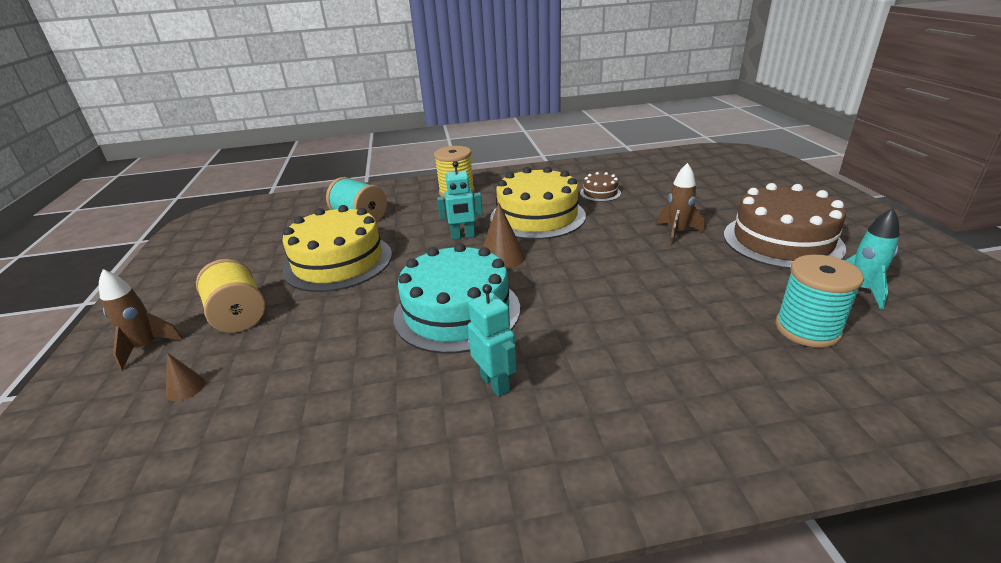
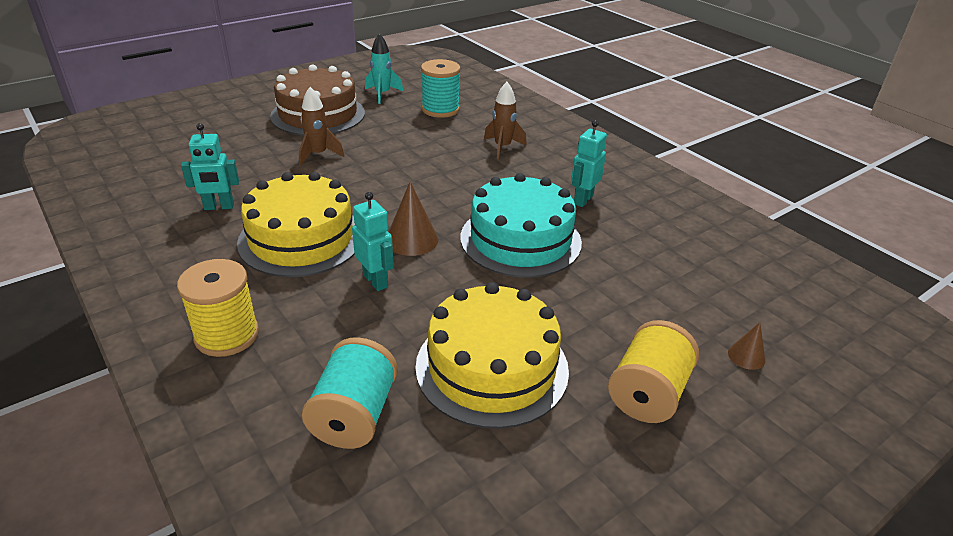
camera: 120 degrees left, 5 degrees up
(146, 347) = (755, 439): brown rocket -> brown rocket (502, 147)
(600, 193) = (219, 207): brown cake -> turquoise robot

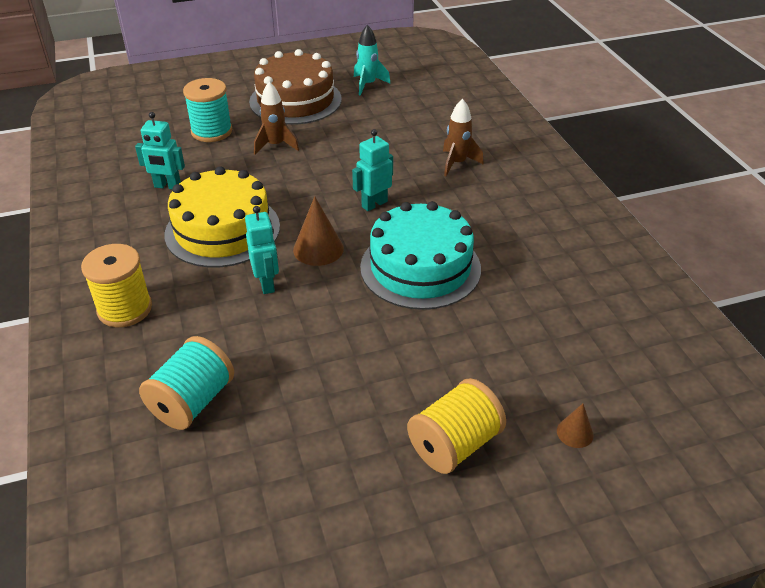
camera: 20 degrees right, 5 degrees up
(440, 109) = (417, 110): turquoise spool -> turquoise spool (211, 131)
(492, 367) = (326, 387): yellow cake -> none
(583, 200) = (507, 236): turquoise robot -> turquoise robot (374, 204)

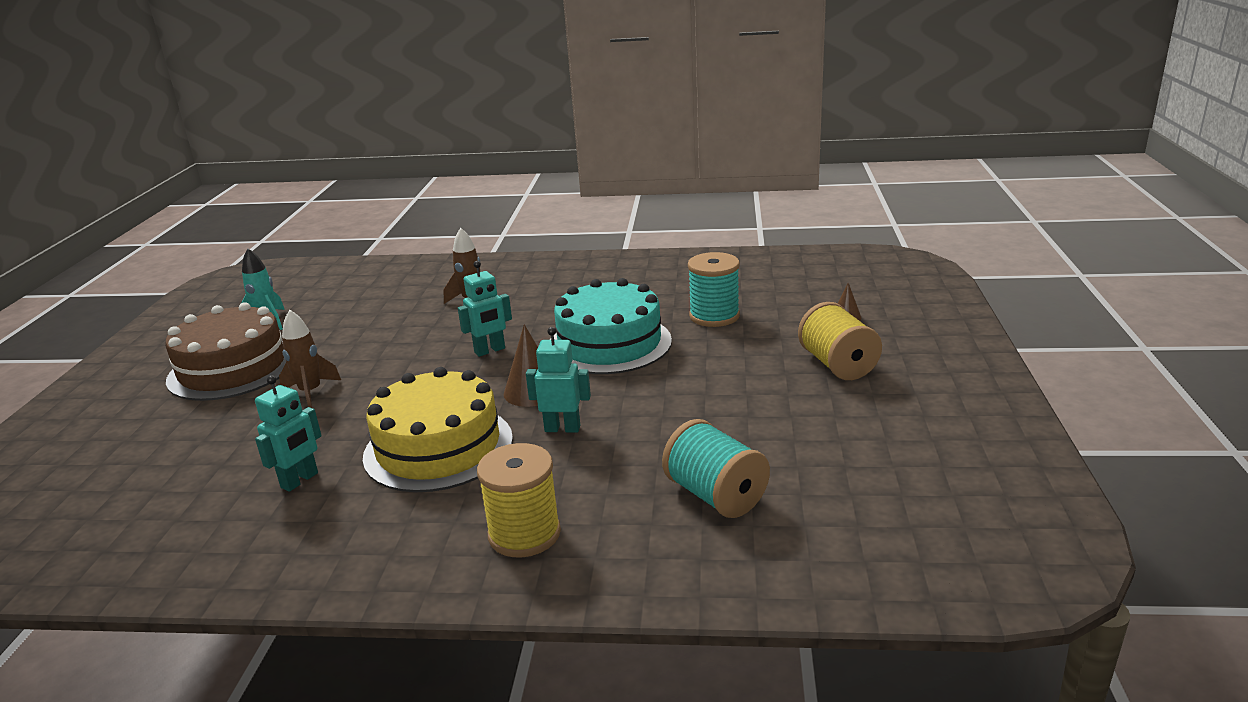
camera: 65 degrees left, 15 degrees down
(211, 131) = (217, 434): turquoise spool -> turquoise spool (714, 316)
(374, 204) = (490, 351): turquoise robot -> turquoise robot turned 105 degrees counterclockwise

